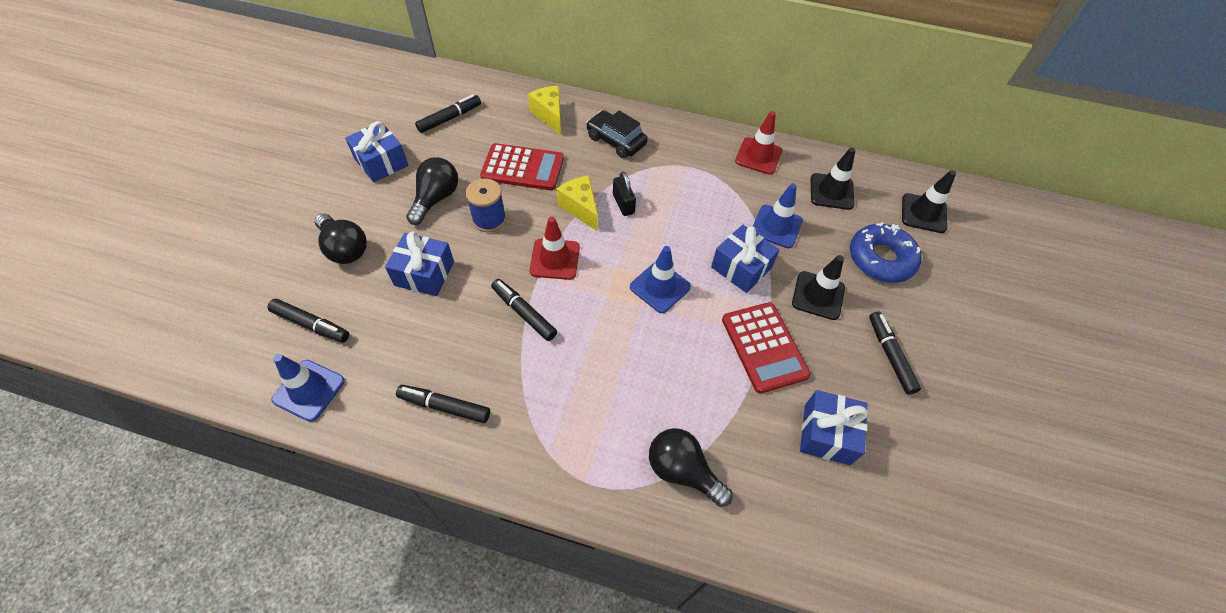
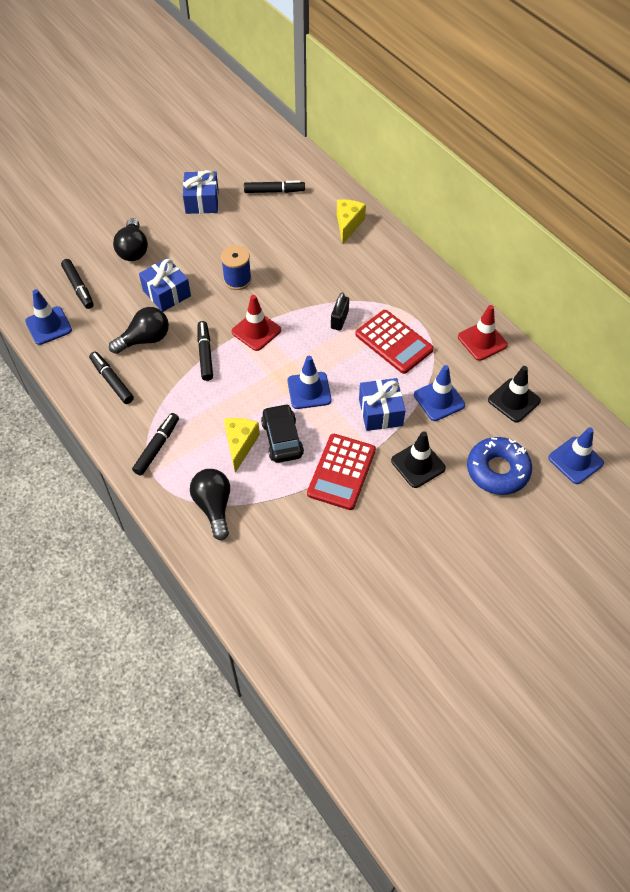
camera: 40 degrees right, 0 degrees up
(436, 199) = (215, 246): black light bulb -> black light bulb (145, 339)
(523, 168) = (292, 255): red calculator -> red calculator (394, 342)
(580, 208) = (306, 306): yellow cheese -> yellow cheese (240, 445)
(616, 141) = (380, 270): black car -> black car (282, 439)
(827, 434) = (327, 549): blue gift -> none
(890, 355) = (427, 534): black marker -> black marker (157, 447)
(923, 213) = (575, 460): black traffic cone -> blue traffic cone

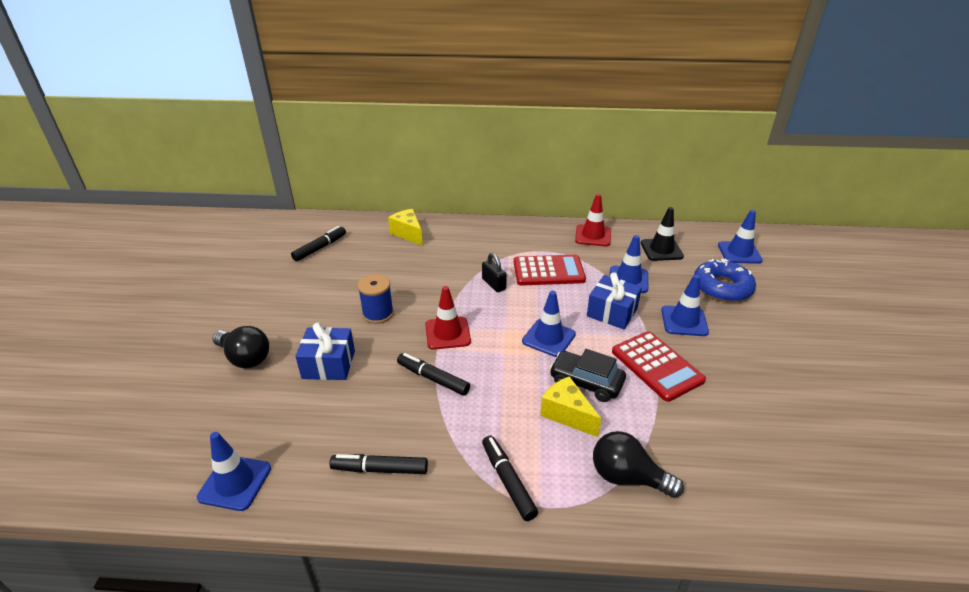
camera: 50 degrees left, 20 degrees down
(78, 287) = (225, 425): black marker -> none
(145, 339) = (361, 411): black light bulb -> none
(202, 201) = (265, 288): blue gift -> none
(418, 464) = (684, 321): black traffic cone -> blue traffic cone

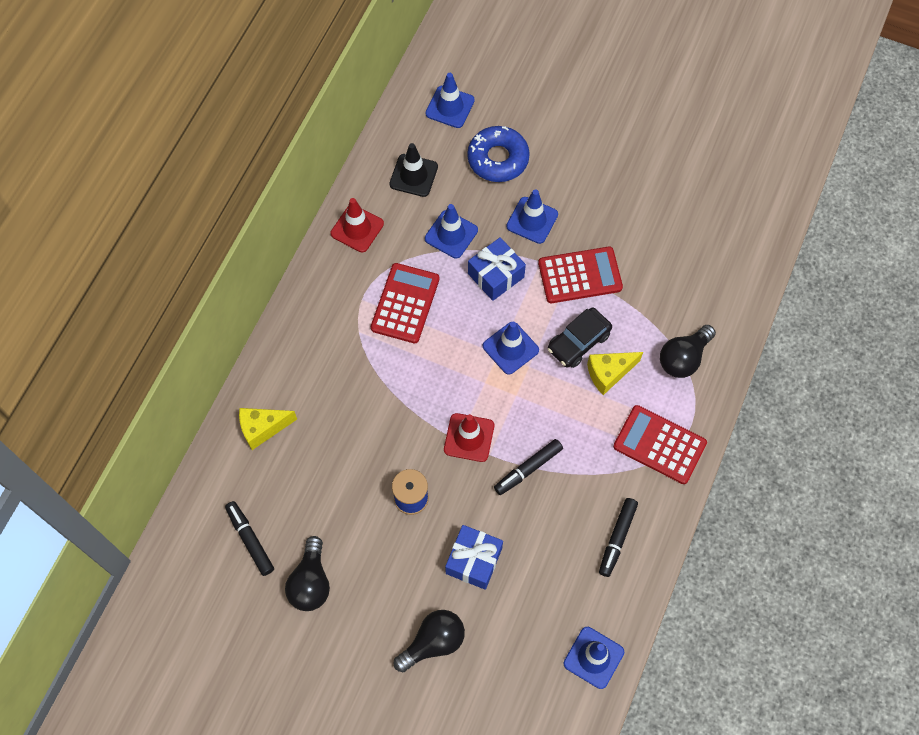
camera: 70 degrees left, 30 degrees up
(291, 281) = (311, 582): none -> black light bulb
(494, 284) = (406, 367): black padlock -> none
(508, 481) = (659, 445): black marker -> red calculator

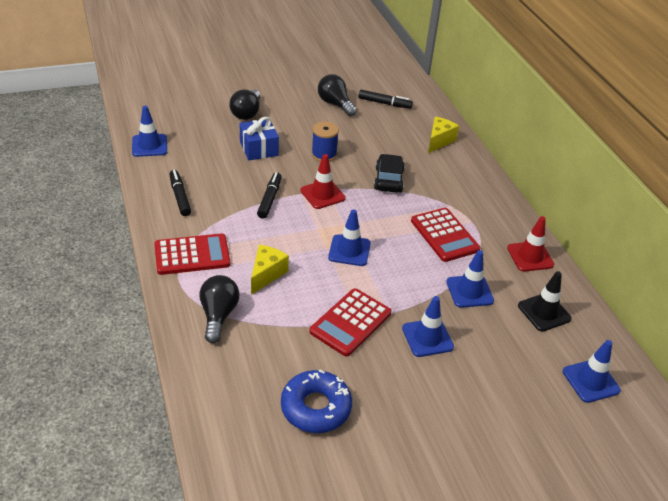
camera: 135 degrees right, 25 degrees down
(496, 275) = (409, 285): blue gift -> none
(498, 159) = (506, 366): blue donut -> blue donut (316, 407)
(578, 342) = (307, 280): black car -> black car (388, 180)

